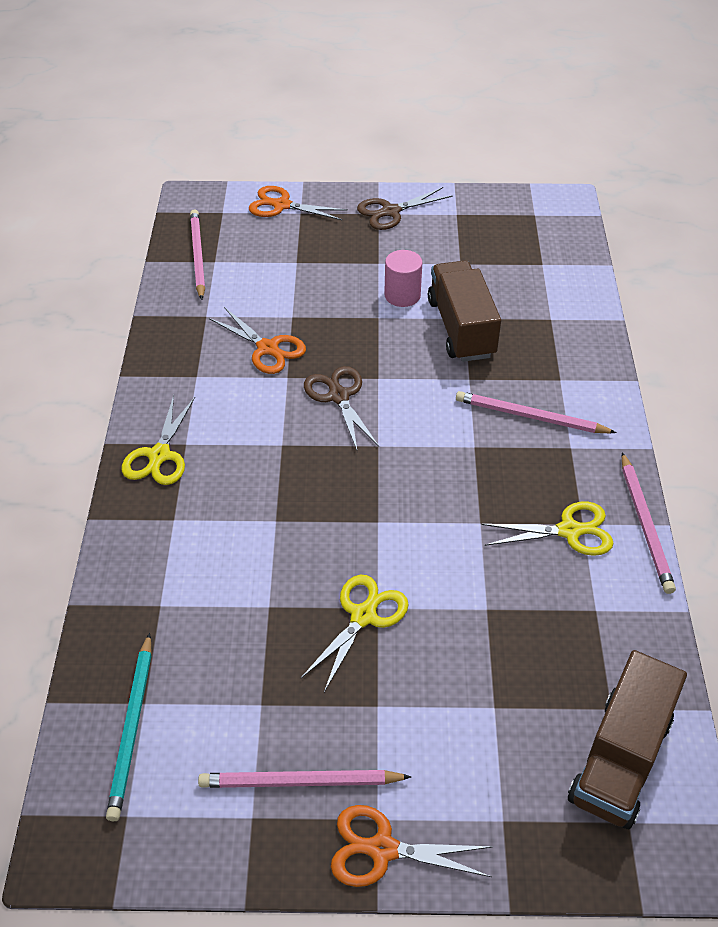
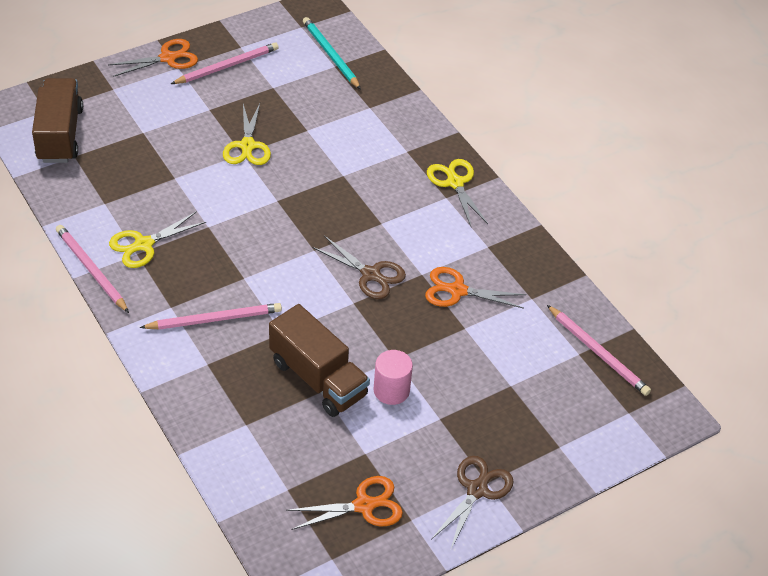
camera: 145 degrees right, 0 degrees up
(281, 205) = (584, 447): orange scissors -> orange scissors (364, 505)

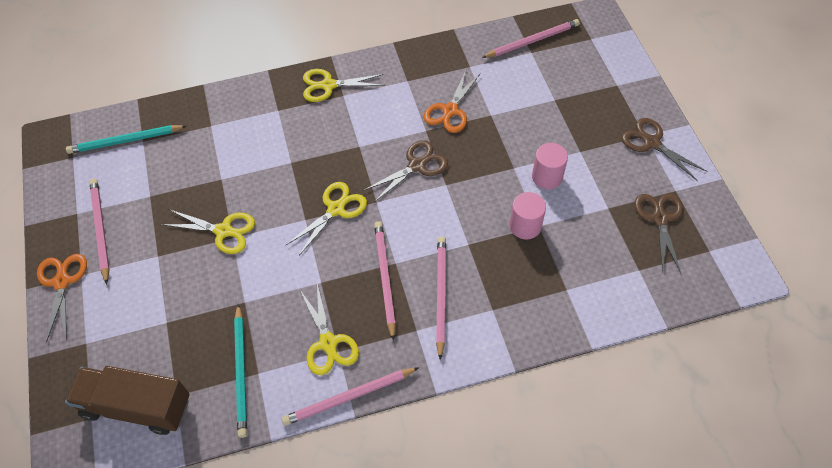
camera: 70 degrees left, 10 degrees up
(104, 192) = (241, 371): none -> turquoise pencil
(223, 273) = (385, 278): none -> pink pencil
(296, 220) = (336, 209): none -> yellow scissors
(318, 378) = (525, 226): brown truck -> pink cylinder
(364, 505) = (660, 218): orange scissors -> brown scissors

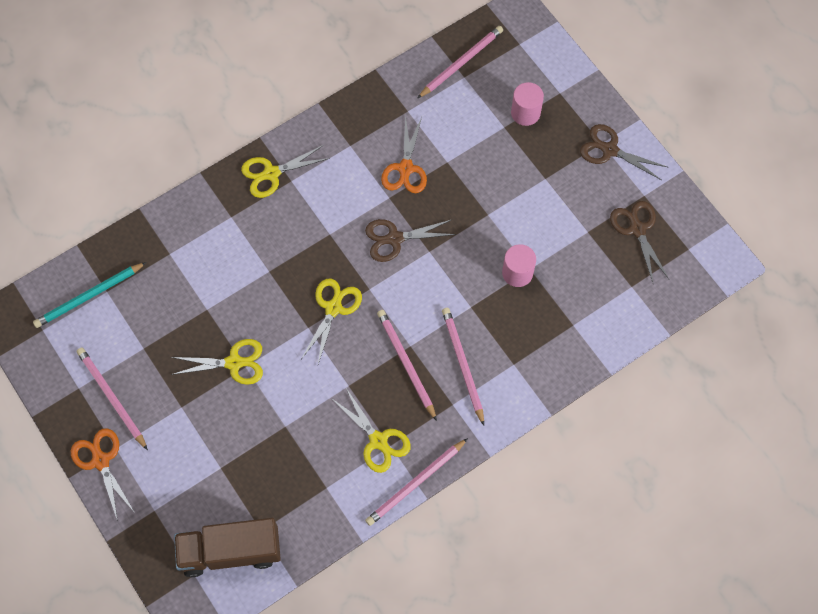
camera: 20 degrees left, 10 degrees up
(241, 371) = (310, 491): turquoise pencil -> none
(417, 165) = (394, 239): brown scissors -> brown scissors turned 135 degrees counterclockwise
(547, 177) = (522, 215): pink cylinder -> pink cylinder (525, 113)

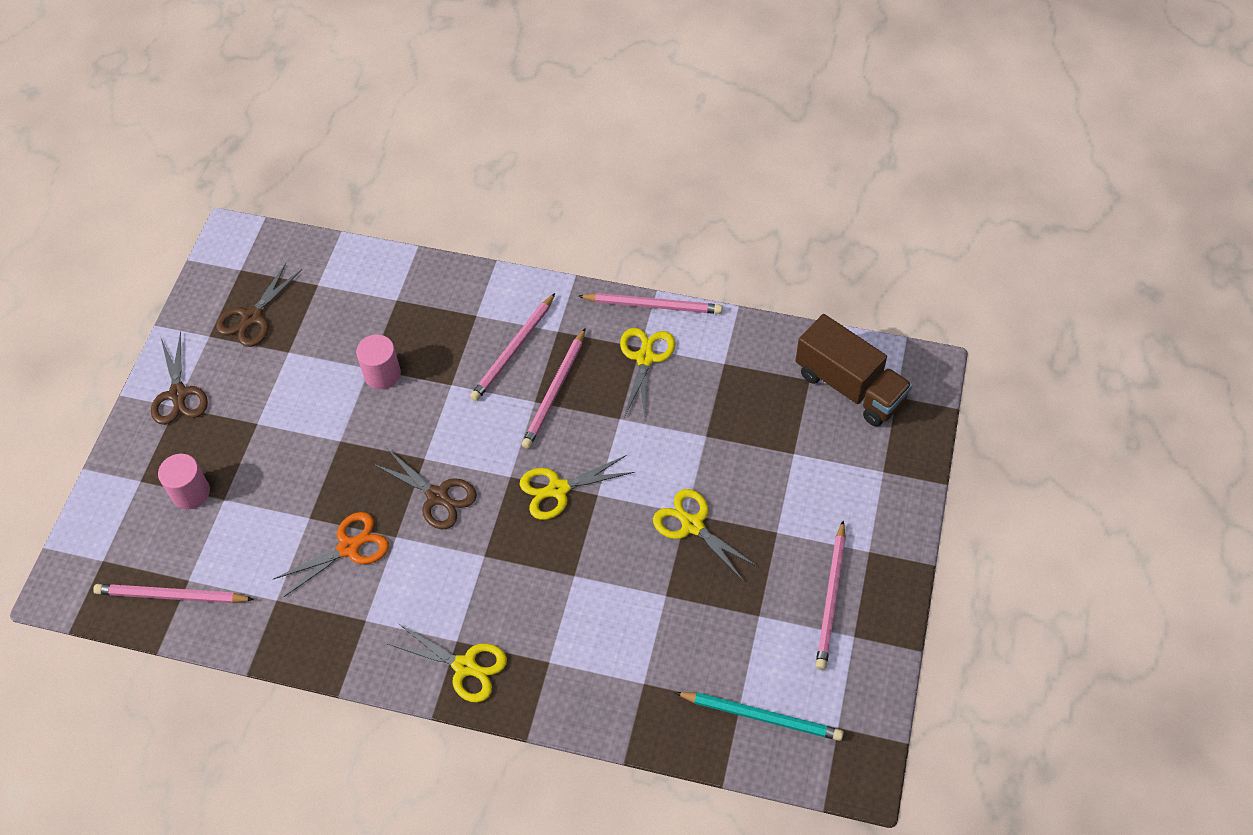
camera: 130 degrees left, 10 degrees down
(100, 461) = (892, 553): orange scissors -> none

